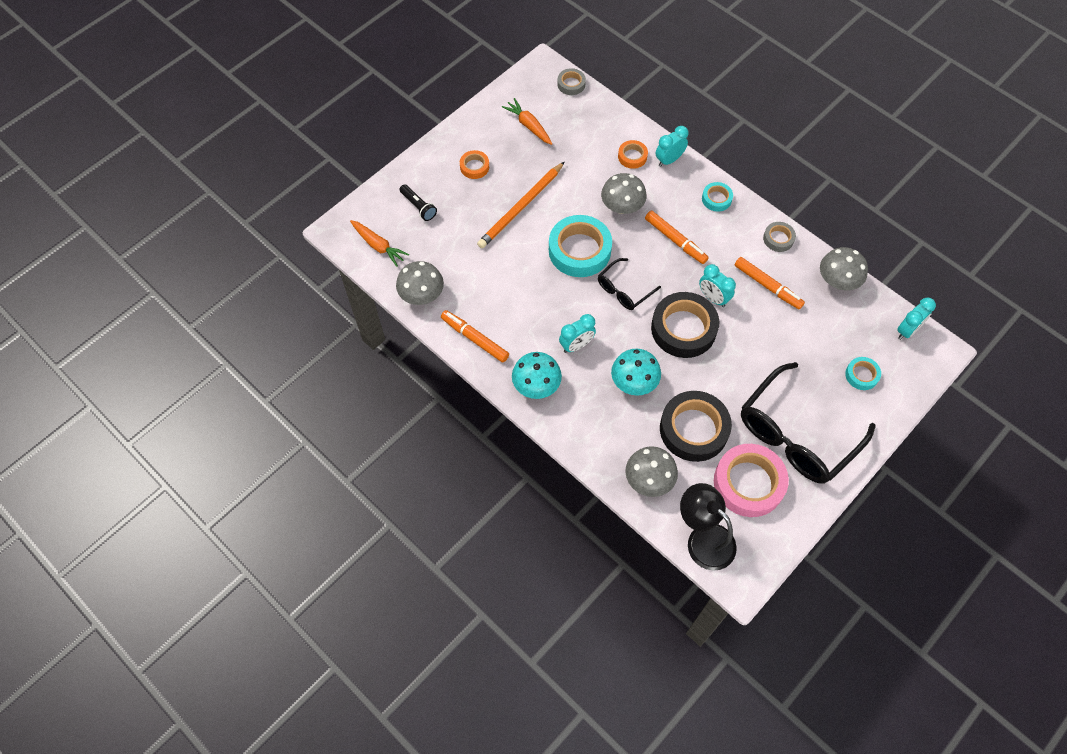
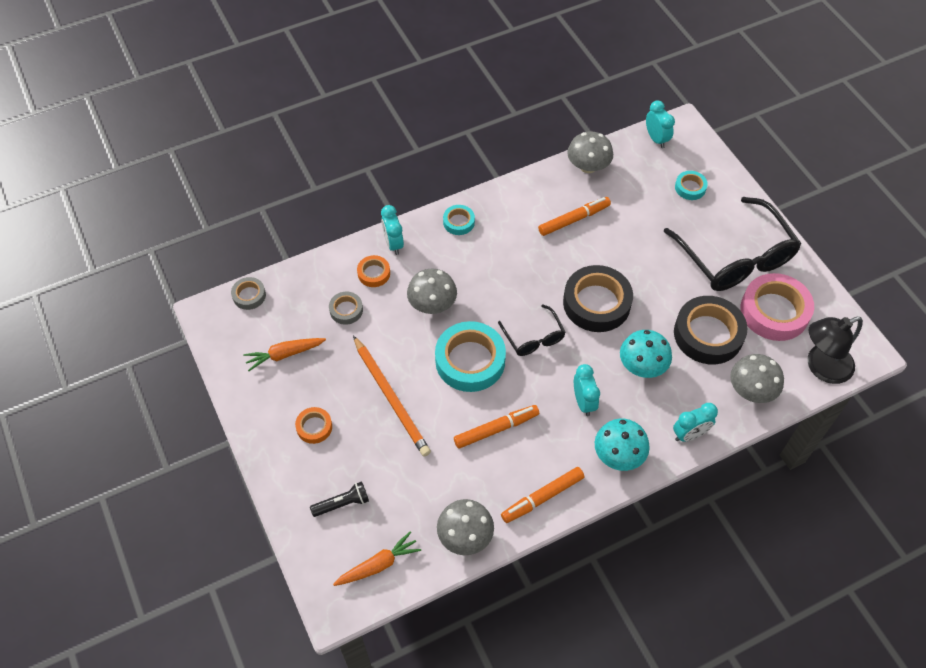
camera: 70 degrees left, 5 degrees down
(675, 240) = (493, 273): orange marker -> orange marker (496, 429)
(713, 298) = (571, 267): turquoise clock -> turquoise clock (689, 434)
(778, 239) = (525, 192): grey tape -> grey tape (346, 310)

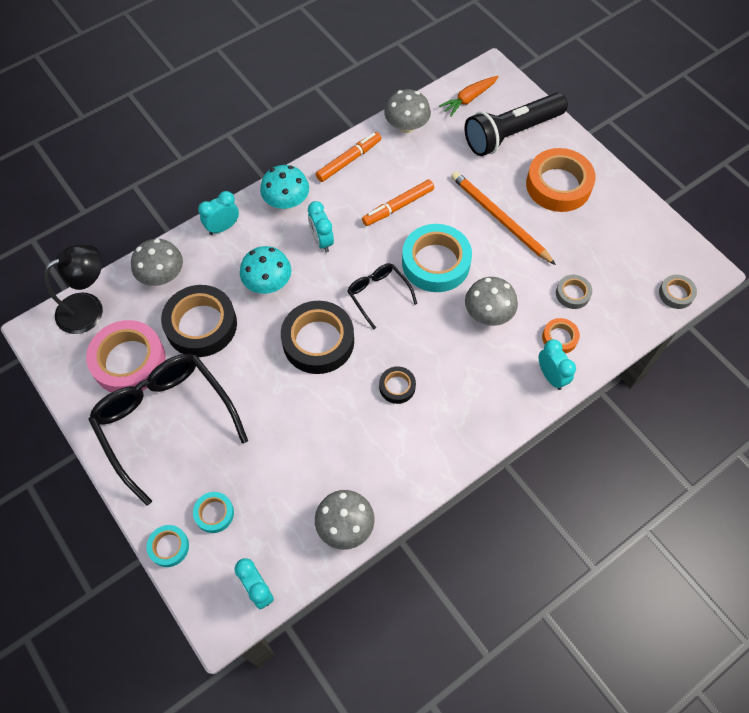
camera: 170 degrees right, 5 degrees up
(284, 354) = (613, 242): orange carrot -> none
(314, 427) = (558, 185): orange tape -> orange tape, size x2.04
(342, 503) = (511, 133): black flashlight -> black flashlight, size x2.23
(458, 222) = (486, 416): turquoise tape -> turquoise tape (169, 547)
(530, 255) = (397, 387): none -> black tape
(574, 219) = (354, 442): orange marker -> none

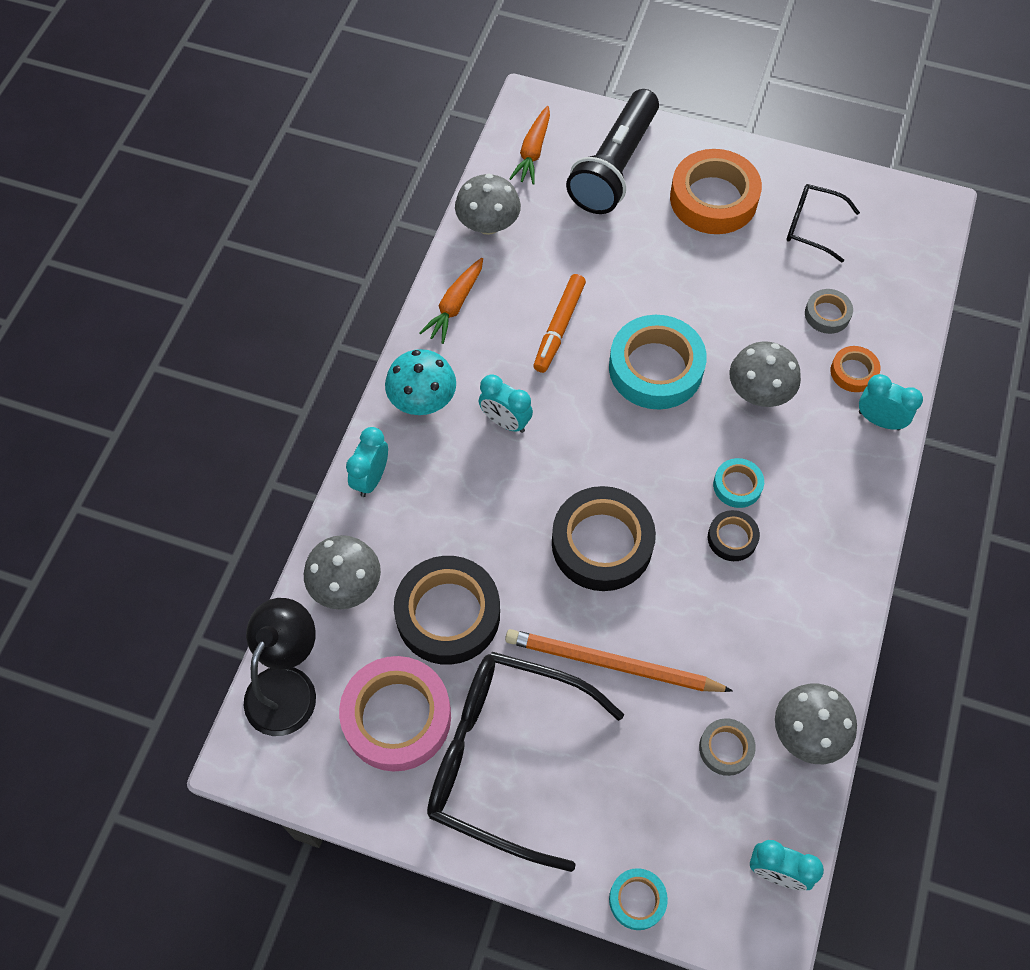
camera: 35 degrees left, 0 degrees up
(214, 513) = (655, 823): turquoise tape -> turquoise tape (737, 485)
(268, 283) = (484, 512): turquoise mushroom -> none
(349, 160) = (455, 305): orange marker -> orange carrot
(378, 294) = (623, 445): black glasses -> black glasses (812, 226)
(499, 218) = (682, 275): orange pencil -> orange pencil (612, 664)
(676, 294) = (927, 251): grey tape -> grey tape (726, 748)

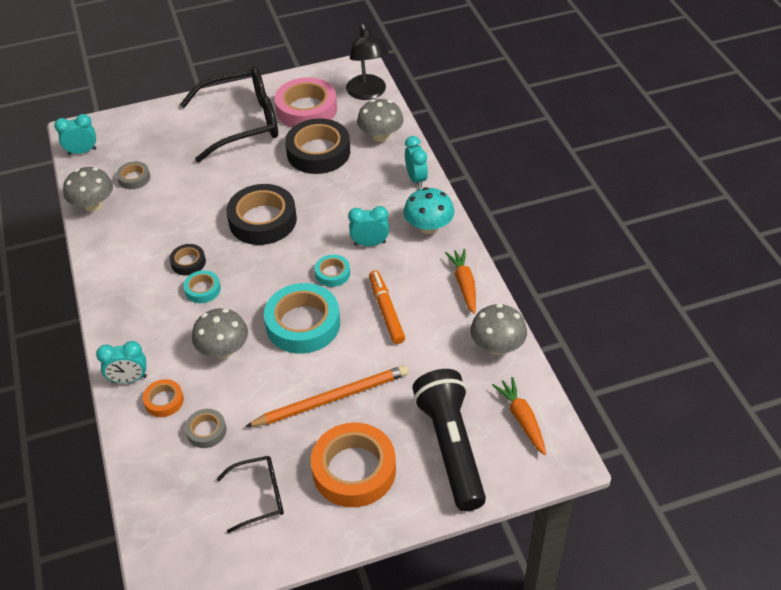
camera: 145 degrees right, 15 degrees down
(612, 664) = (217, 178): orange pencil -> orange pencil (332, 399)
(637, 900) = (144, 113): turquoise tape -> turquoise tape (332, 273)

